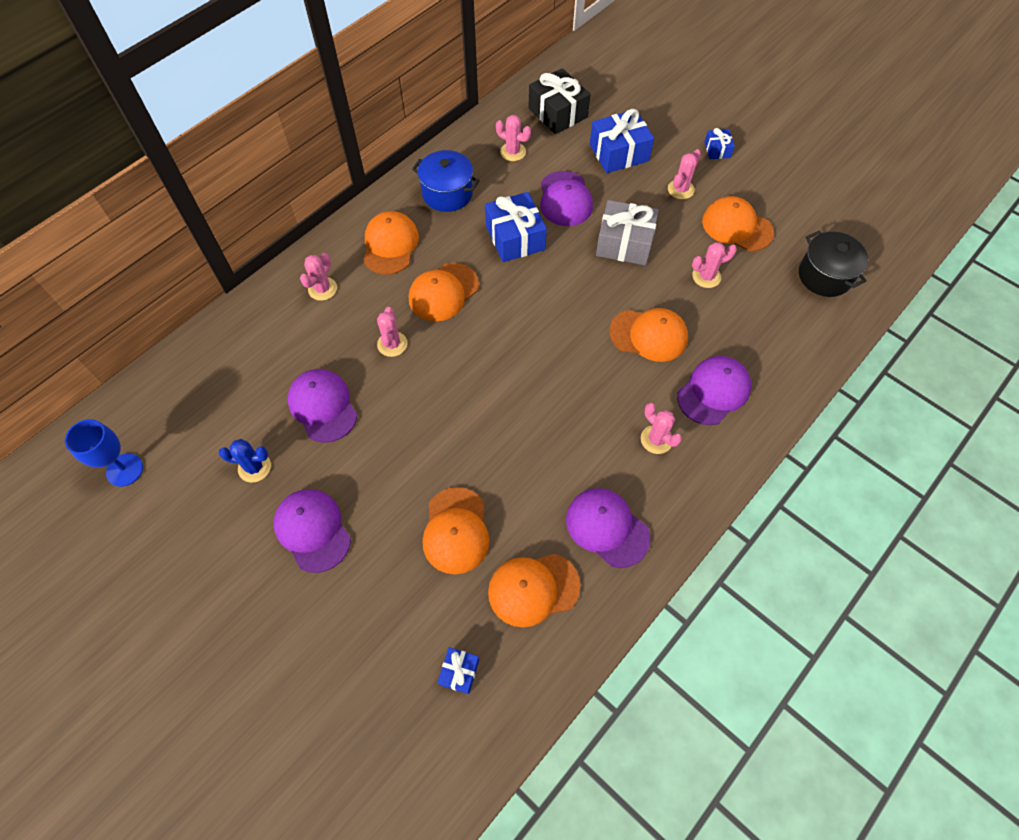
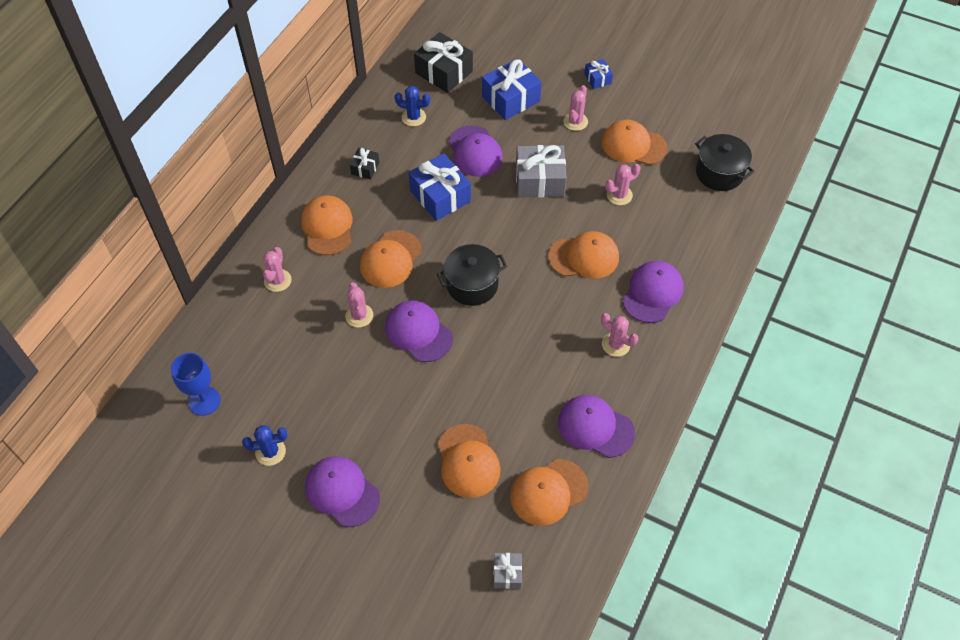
camera: 15 degrees left, 5 degrees down
(124, 470) = (150, 483): blue goblet -> blue goblet (204, 401)
(323, 406) = (314, 384): purple cap -> purple cap (418, 332)
(447, 193) = (365, 168): blue pot -> black gift
(459, 672) = (507, 573): blue gift -> grey gift
(513, 152) = (413, 117): pink cactus -> blue cactus
(519, 338) = (472, 285): none -> black pot

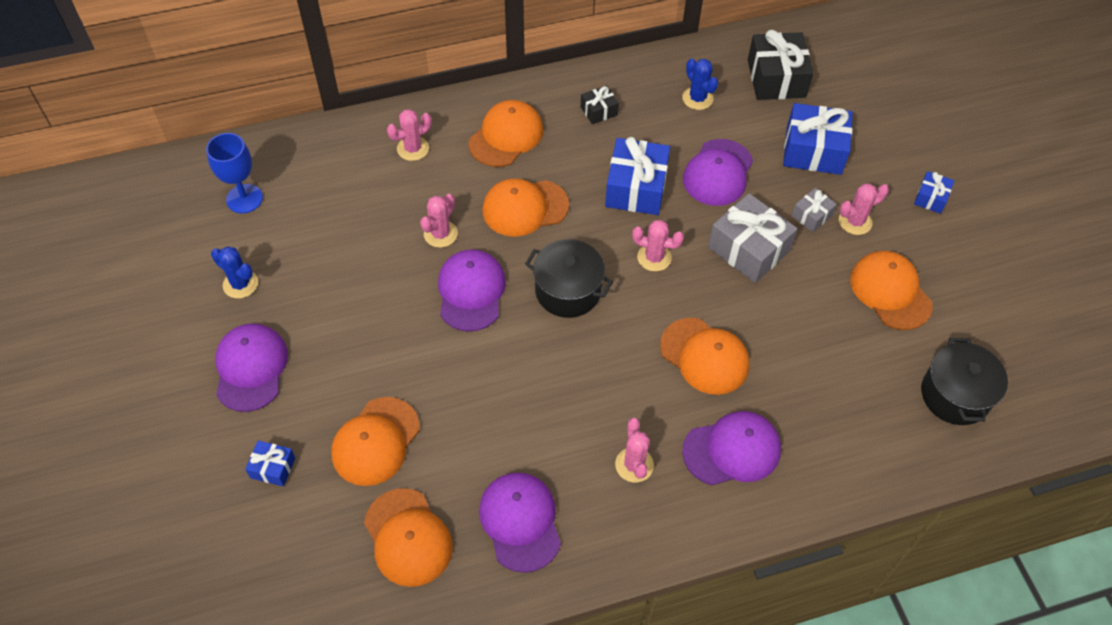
camera: 45 degrees right, 0 degrees up
(428, 531) = (273, 468): none -> blue gift
(507, 573) = (288, 571): grey gift -> grey gift (812, 215)
(548, 492) = (408, 537): orange cap -> orange cap turned 135 degrees counterclockwise
(619, 195) = (814, 328): pink cactus -> pink cactus (654, 257)

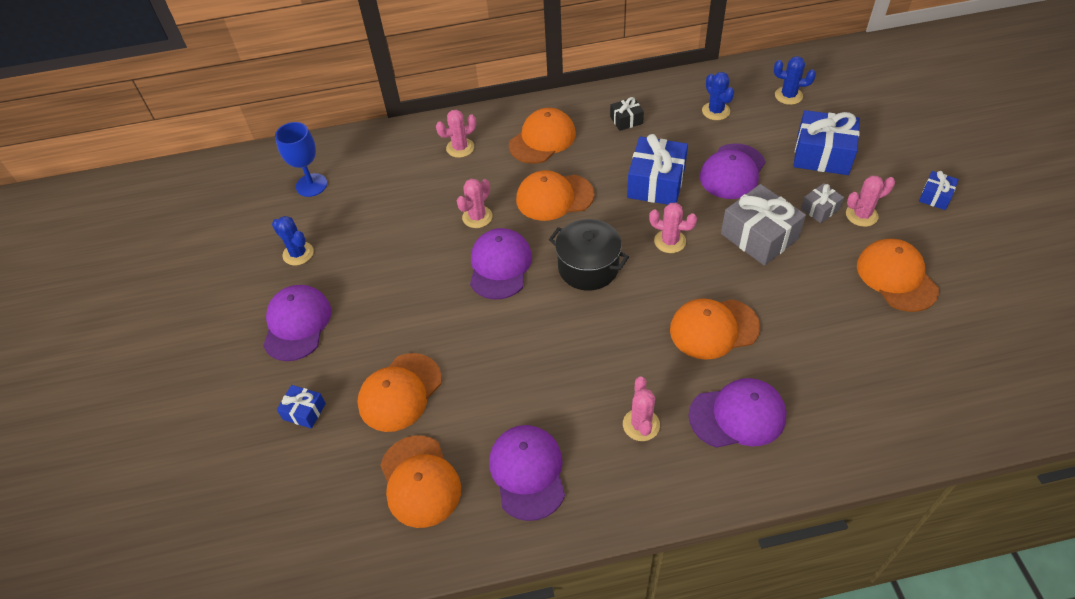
camera: 10 degrees right, 5 degrees down
(704, 356) = (714, 328): orange cap -> orange cap turned 120 degrees clockwise
(776, 78) = (788, 96): black gift -> blue cactus
(955, 395) = (963, 374): black pot -> none

